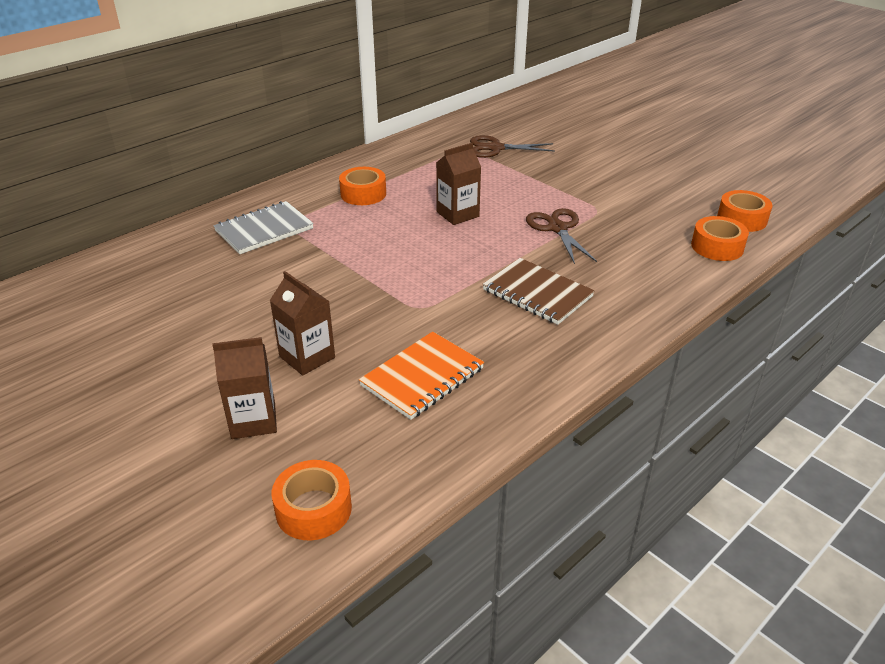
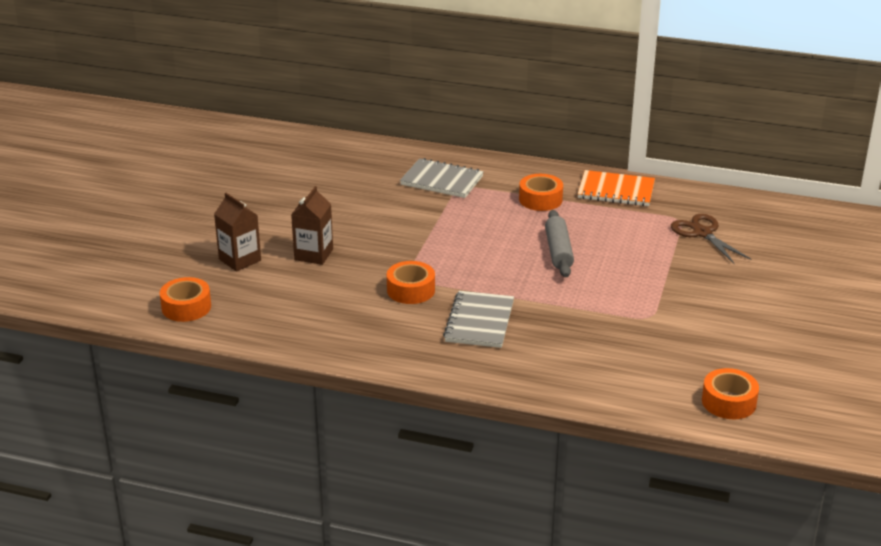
camera: 60 degrees right, 5 degrees down
(422, 377) = (332, 304): orange notebook -> orange notebook (616, 191)
(457, 214) = (558, 251): brown carton -> grey rolling pin
(537, 293) = (479, 322): brown notebook -> grey notebook
(557, 228) = (591, 305): brown scissors -> none
(717, 247) = (655, 396): orange tape -> orange tape (411, 290)

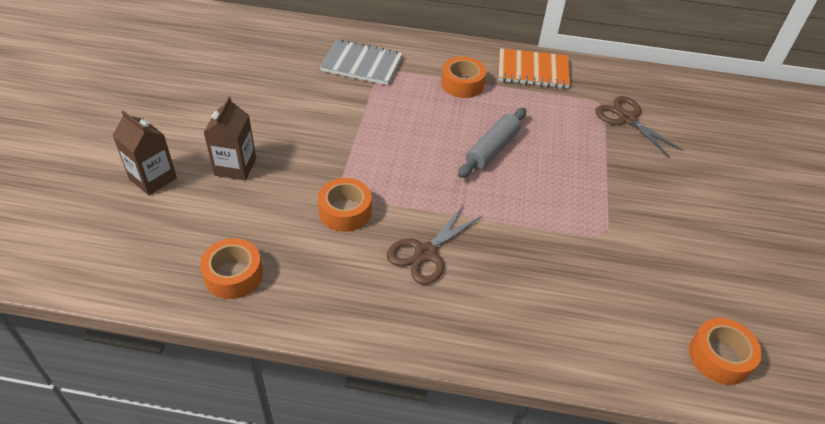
camera: 10 degrees left, 15 degrees up
(186, 307) = (89, 253): orange tape -> orange tape (233, 275)
(479, 322) = (426, 253): grey notebook -> brown scissors
(558, 251) = (492, 149): grey rolling pin -> grey rolling pin turned 45 degrees clockwise

